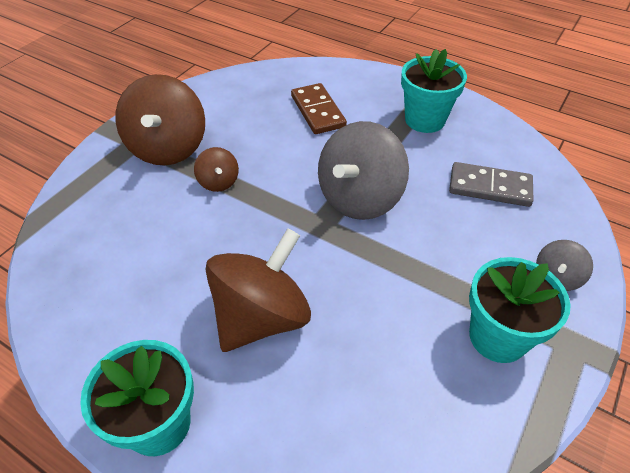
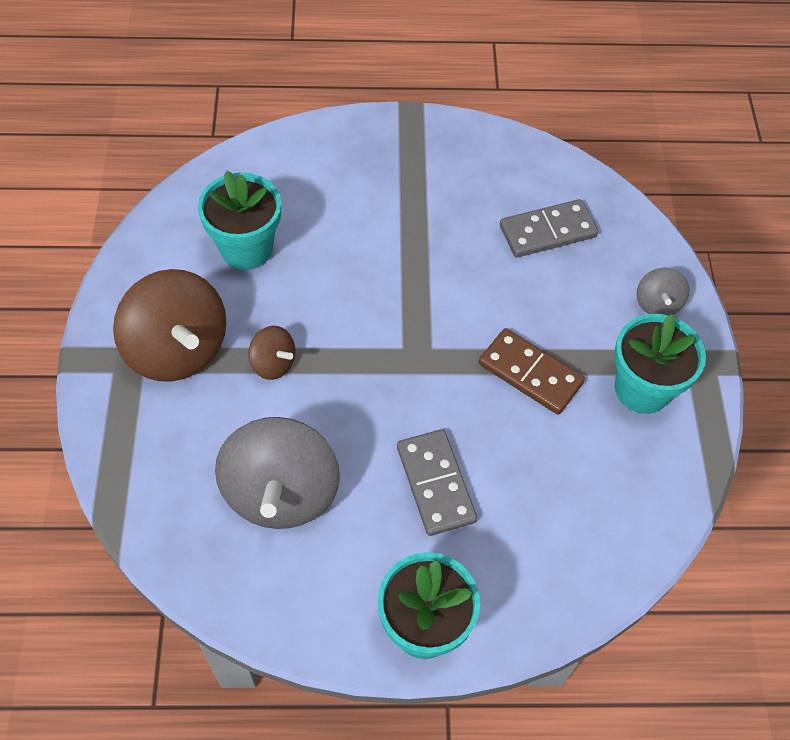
camera: 35 degrees left, 10 degrees up
(261, 317) = (435, 484): brown spinning top -> grey domino
(318, 111) = (309, 215): brown domino -> brown domino (530, 373)
(359, 198) = (433, 308): grey spinning top -> grey spinning top (281, 492)
(425, 120) = (433, 173): turquoise flower pot -> turquoise flower pot (246, 248)

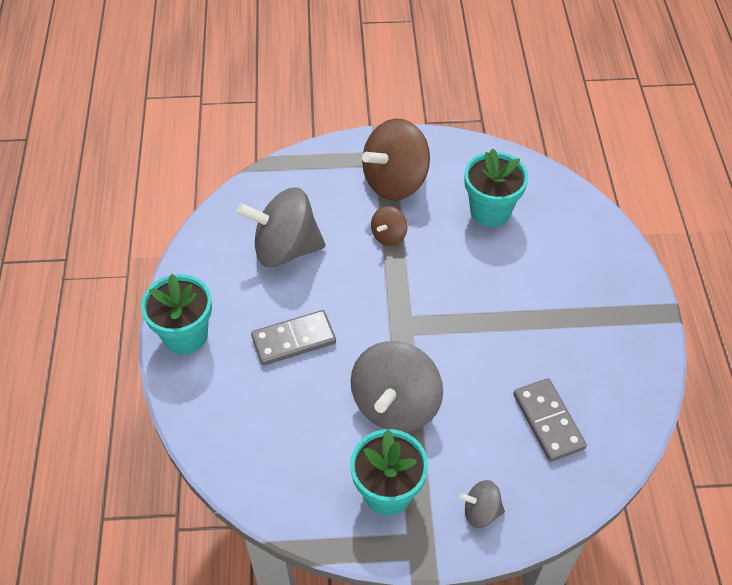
camera: 90 degrees right, 5 degrees down
(530, 373) = (395, 405): brown domino -> grey spinning top

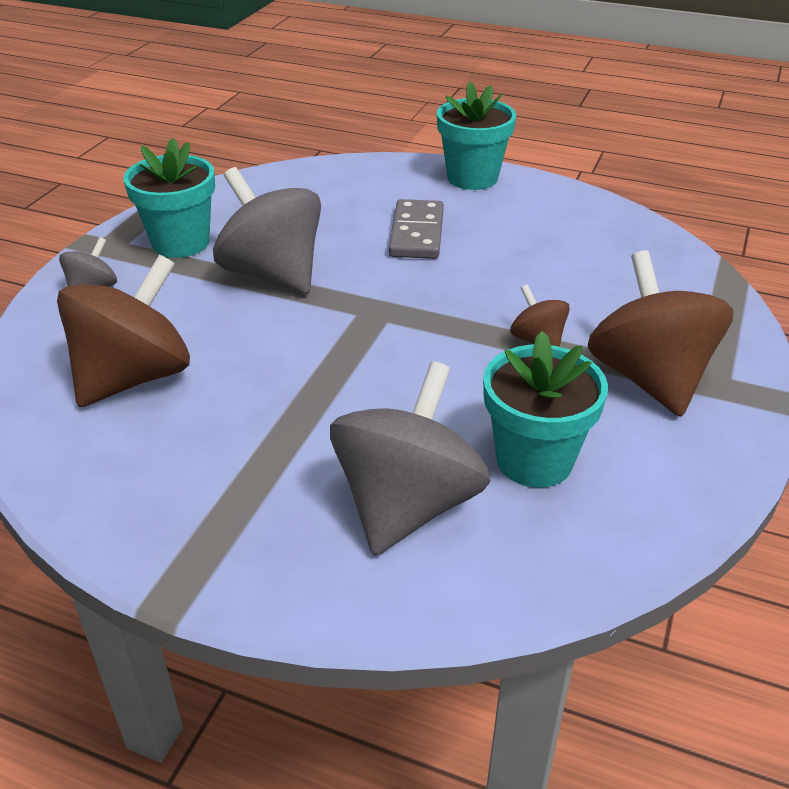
camera: 115 degrees right, 15 degrees down
(285, 249) = (560, 257): grey spinning top -> grey spinning top (407, 505)
(548, 421) = (134, 377): grey domino -> brown spinning top

